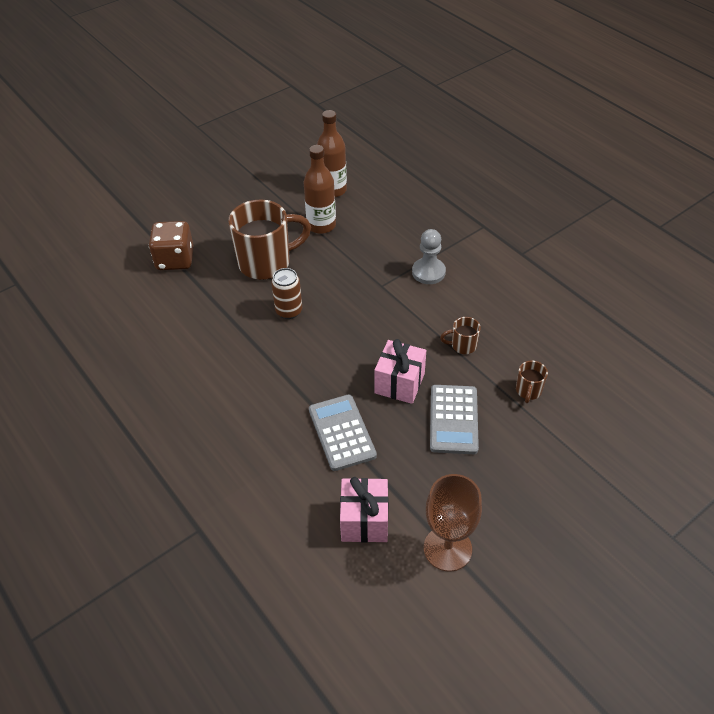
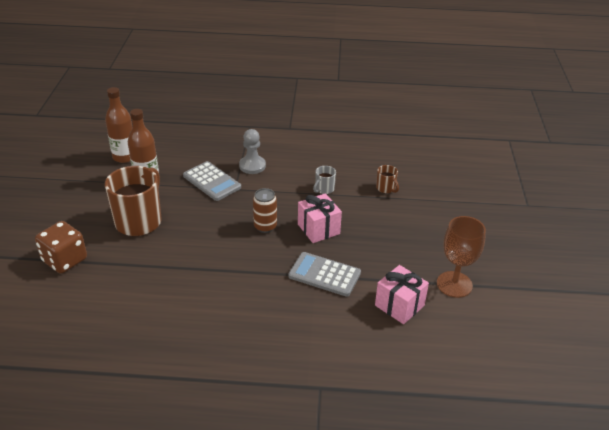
camera: 50 degrees left, 10 degrees down
(289, 311) = (196, 237): brown can -> brown can (265, 226)
(454, 419) = (371, 226): grey calculator -> grey calculator (212, 181)
(462, 345) = (324, 189): brown mug -> grey mug

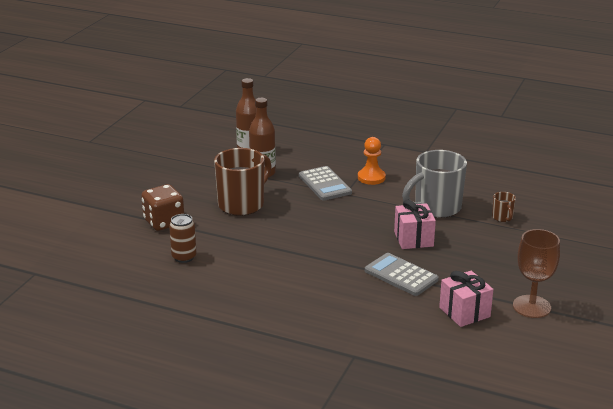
camera: 20 degrees right, 10 degrees down
(252, 166) = (371, 177): grey pawn -> orange pawn
(265, 226) = (360, 228): brown can -> brown can (184, 257)
(324, 189) = (436, 208): grey mug -> grey mug, size x2.27

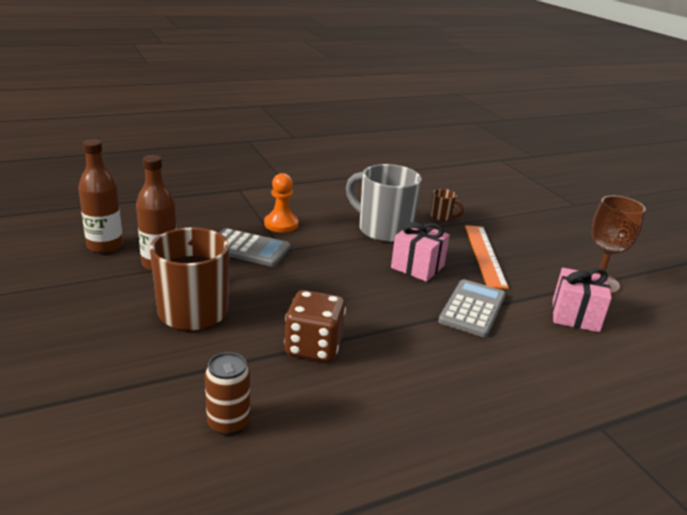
camera: 50 degrees left, 0 degrees up
(164, 222) = (122, 387): brown dice -> brown dice (313, 347)
(401, 275) = (472, 308): grey calculator -> grey calculator turned 120 degrees clockwise
(436, 208) = (382, 230): grey mug -> grey mug turned 120 degrees clockwise
(480, 253) = (485, 255): none -> orange ruler

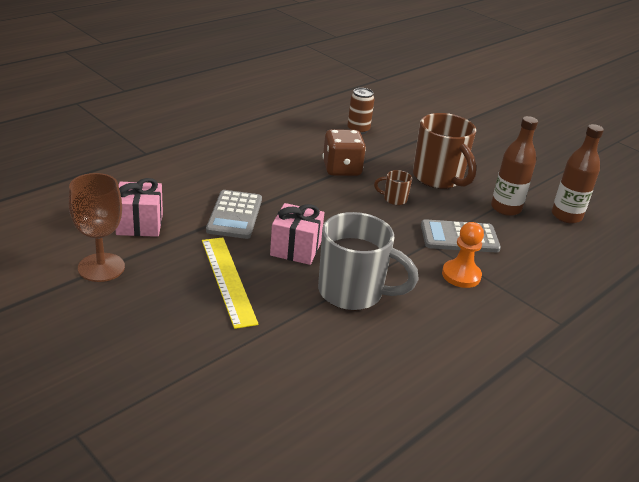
camera: 160 degrees right, 5 degrees up
(442, 217) = (291, 337): brown mug -> brown mug (394, 199)
(485, 255) = (228, 280): orange ruler -> yellow ruler

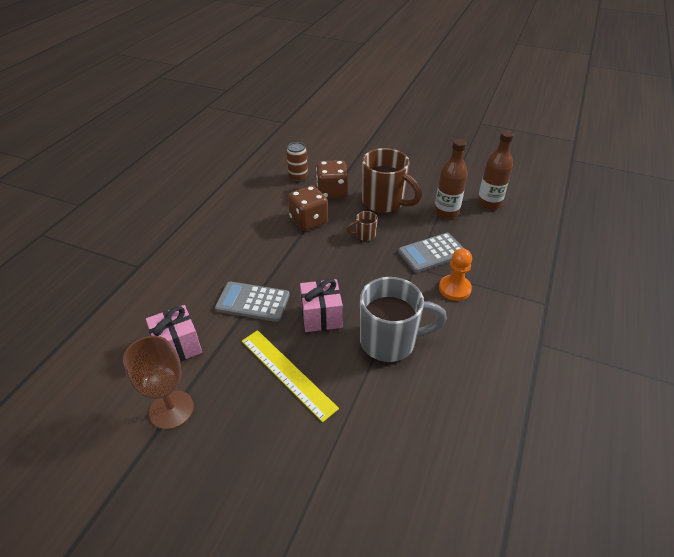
camera: 20 degrees left, 10 degrees up
(235, 215) = (253, 302): grey calculator -> grey calculator turned 120 degrees clockwise
(386, 153) = (332, 192): none -> brown dice

